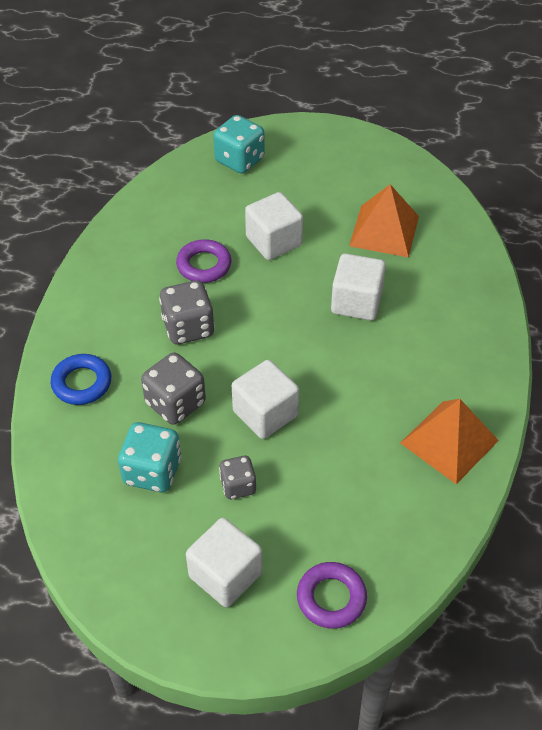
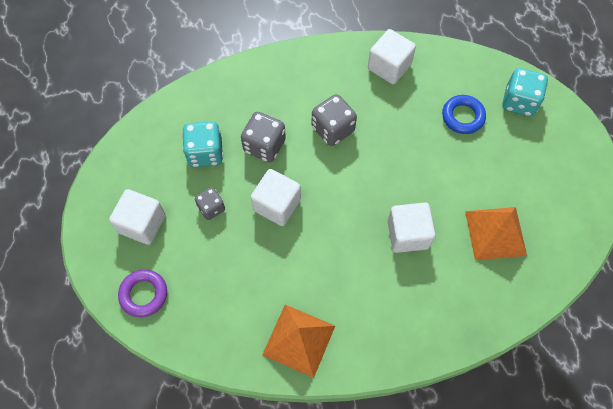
camera: 70 degrees right, 15 degrees up
(82, 383) = (259, 85): blue ring -> blue ring (462, 116)
(204, 265) = (396, 117): purple ring -> none
(274, 241) = (443, 156): white cube -> white cube (389, 67)

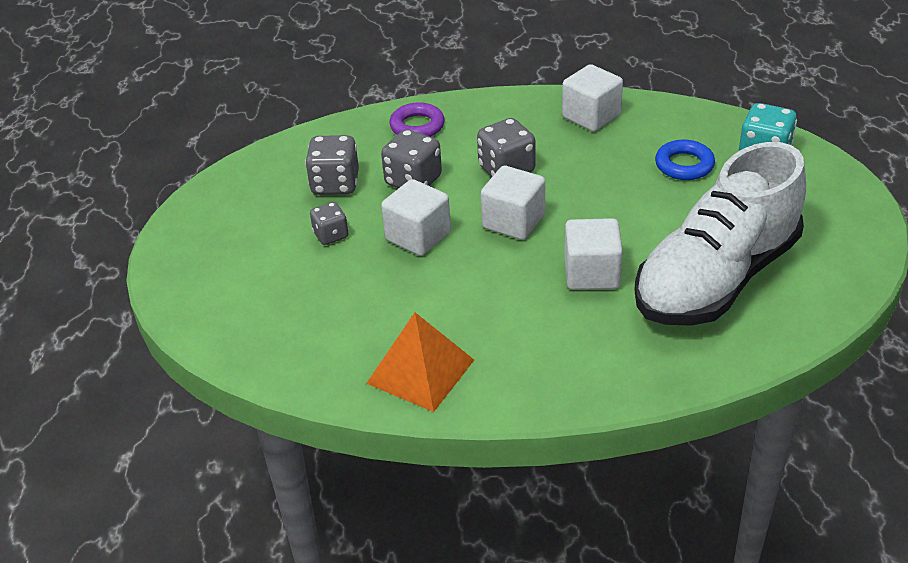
camera: 10 degrees right, 25 degrees down
(142, 224) = (237, 246): white cube -> white cube (513, 222)
(144, 294) = (221, 313): purple ring -> purple ring (417, 126)
(205, 153) = (335, 184): turquoise dice -> grey dice
(495, 233) = (716, 279): orange pyramid -> white shoe

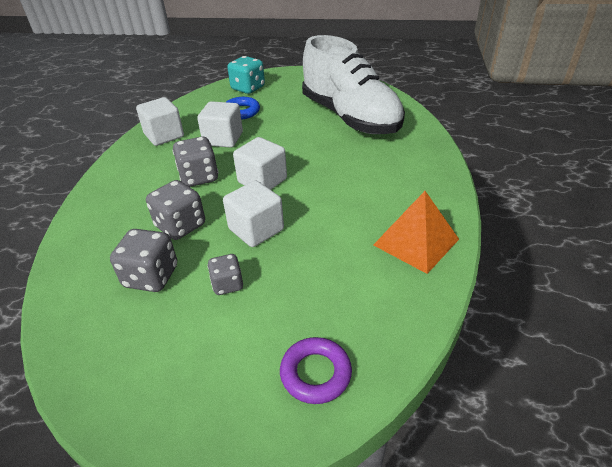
camera: 80 degrees left, 0 degrees up
(417, 126) = (104, 217): purple ring -> purple ring (315, 373)
(591, 274) = (331, 156): white cube -> white cube (223, 139)

